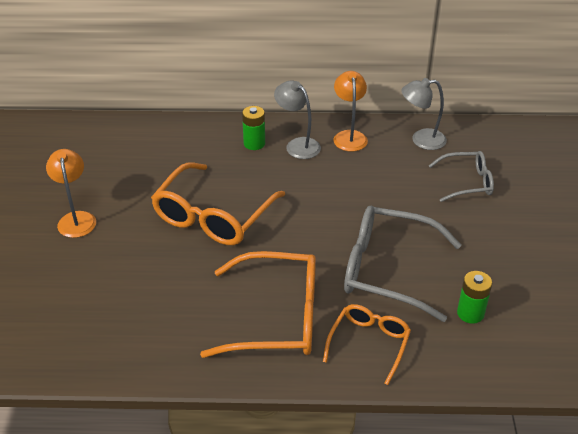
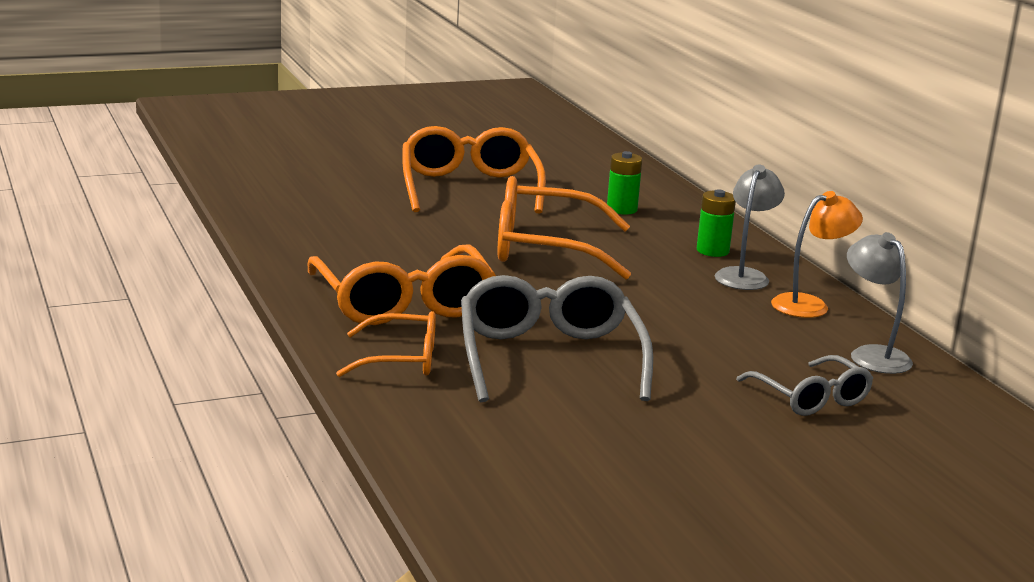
camera: 65 degrees right, 20 degrees down
(76, 218) = (469, 188): orange lamp -> orange glasses
(470, 313) = (515, 421): green battery -> green battery (622, 209)

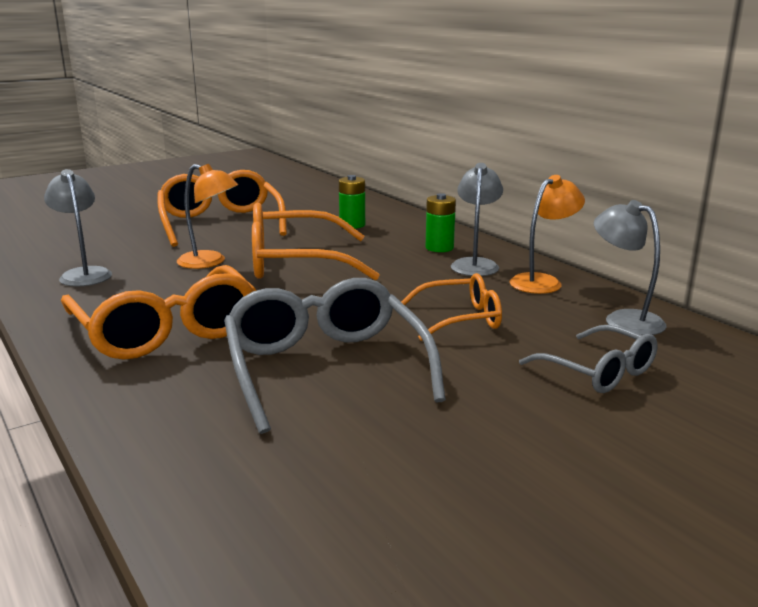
camera: 10 degrees left, 0 degrees up
(321, 233) = (84, 274): none -> grey lamp
(401, 360) = (166, 394): orange glasses -> orange glasses (460, 319)
(452, 236) = (210, 262): none -> orange lamp

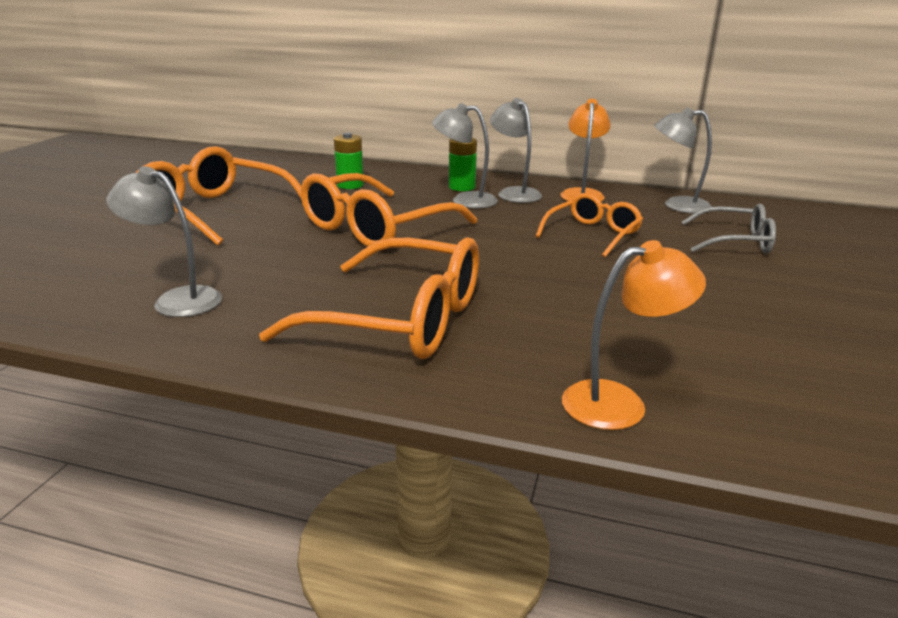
camera: 40 degrees left, 5 degrees up
(210, 262) = (293, 249): orange lamp -> orange lamp (619, 402)
(325, 368) = (592, 299): grey glasses -> none
(415, 259) = (465, 200): none -> grey lamp

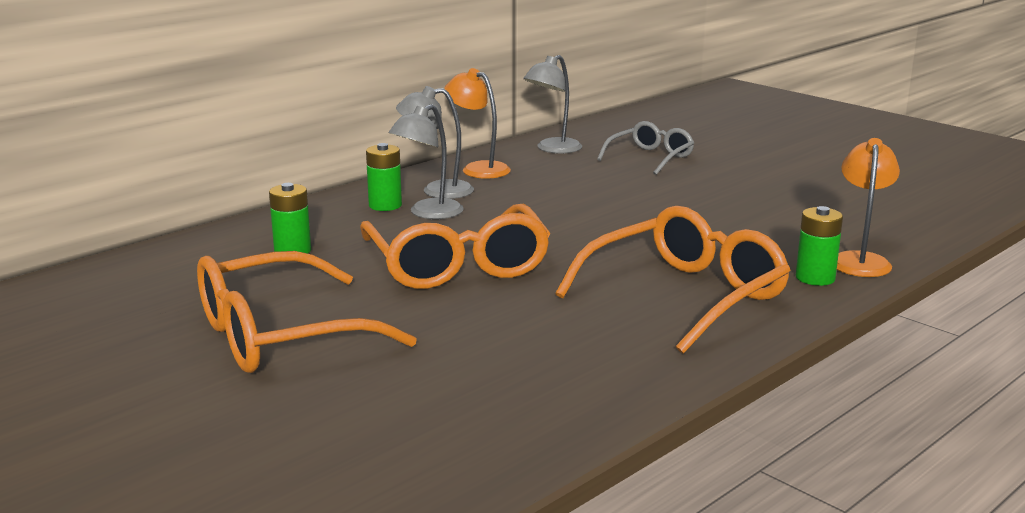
camera: 60 degrees left, 5 degrees down
(177, 300) = (546, 384): grey lamp -> none
(525, 380) = (815, 278): none -> green battery
(592, 234) = (582, 192): orange glasses -> none

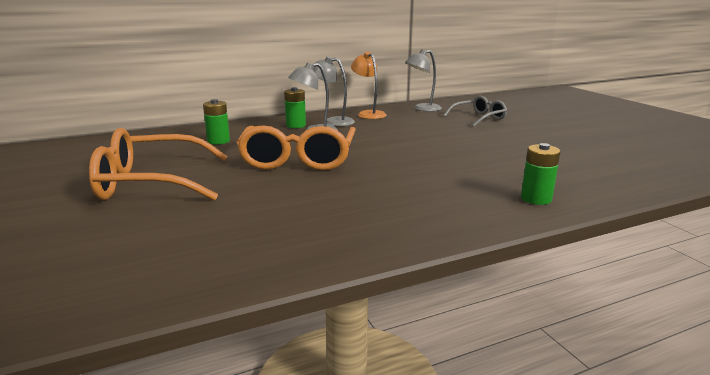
camera: 20 degrees right, 0 degrees up
(685, 296) = (426, 197): orange glasses -> none
(860, 260) = (582, 192): orange lamp -> none

